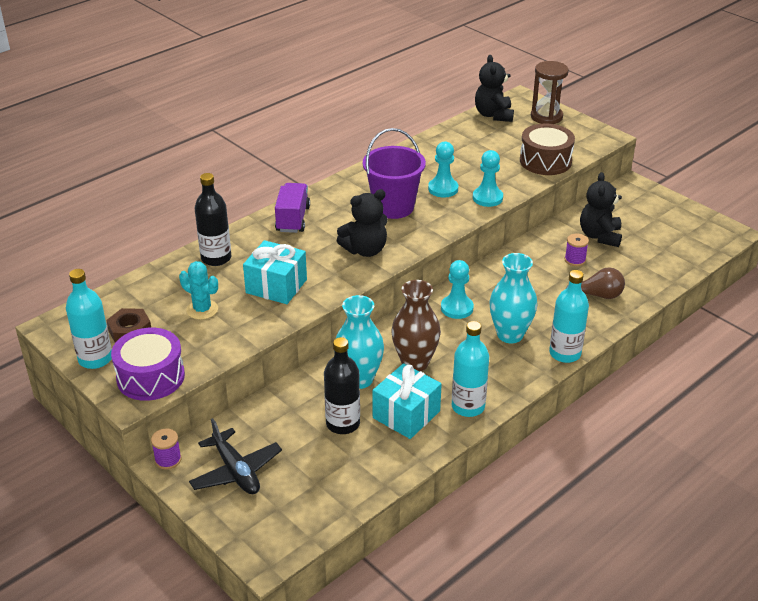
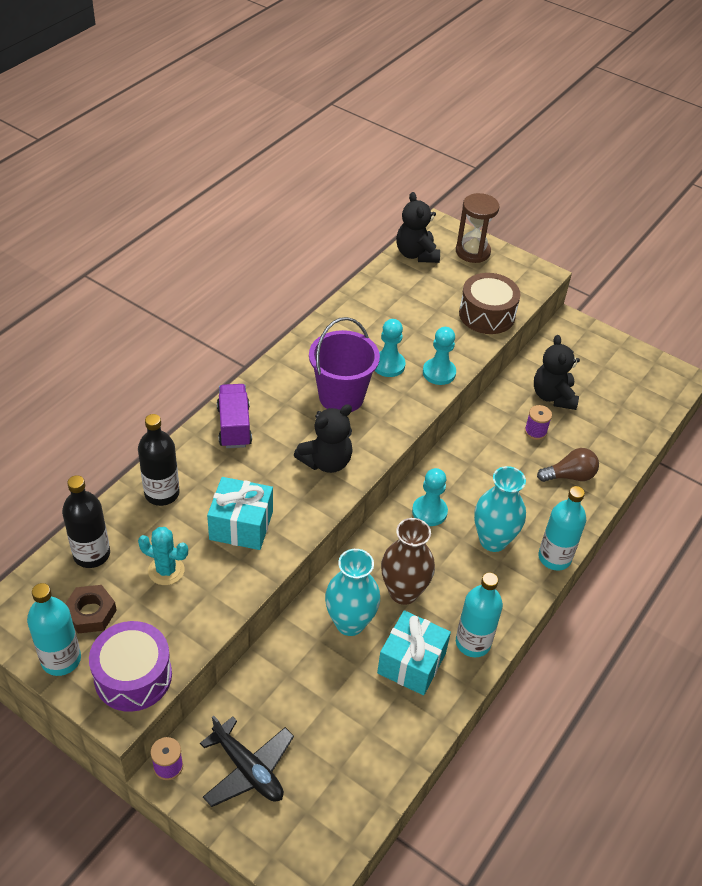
camera: 15 degrees left, 10 degrees up
(343, 423) = (347, 686): black bottle -> black bottle (91, 554)

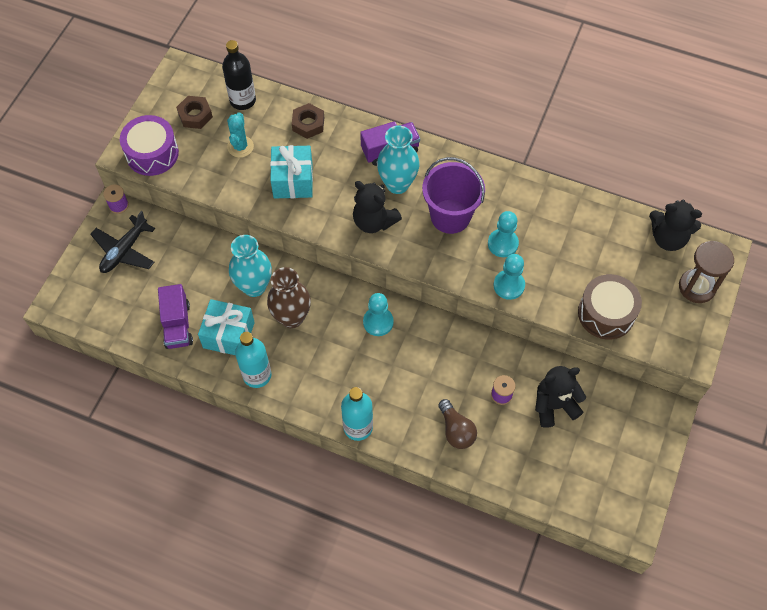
camera: 80 degrees right, 15 degrees up
(61, 659) = (156, 111): turquoise bottle -> none
(162, 493) = (308, 124): black bottle -> brown nut
(383, 720) = (177, 325): none -> purple truck
(416, 254) = (668, 238): black teddy bear -> black teddy bear turned 135 degrees counterclockwise
(493, 540) = (362, 376): turquoise vase -> turquoise vase (397, 184)

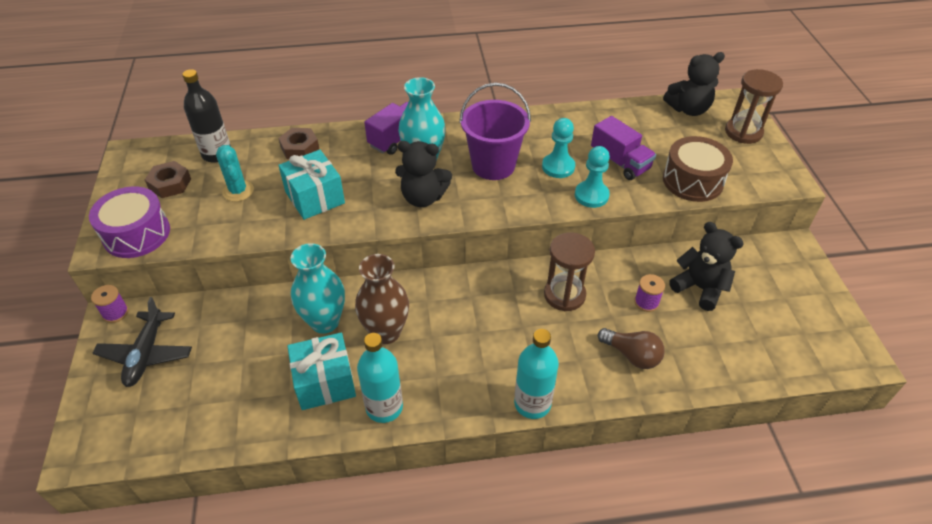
camera: 30 degrees left, 15 degrees down
(177, 325) = (256, 401): purple truck -> purple truck (620, 162)
(378, 322) = (479, 295): turquoise pawn -> none
(442, 355) = (564, 295): none -> brown hourglass
(554, 405) = (699, 288): black teddy bear -> black teddy bear turned 90 degrees clockwise

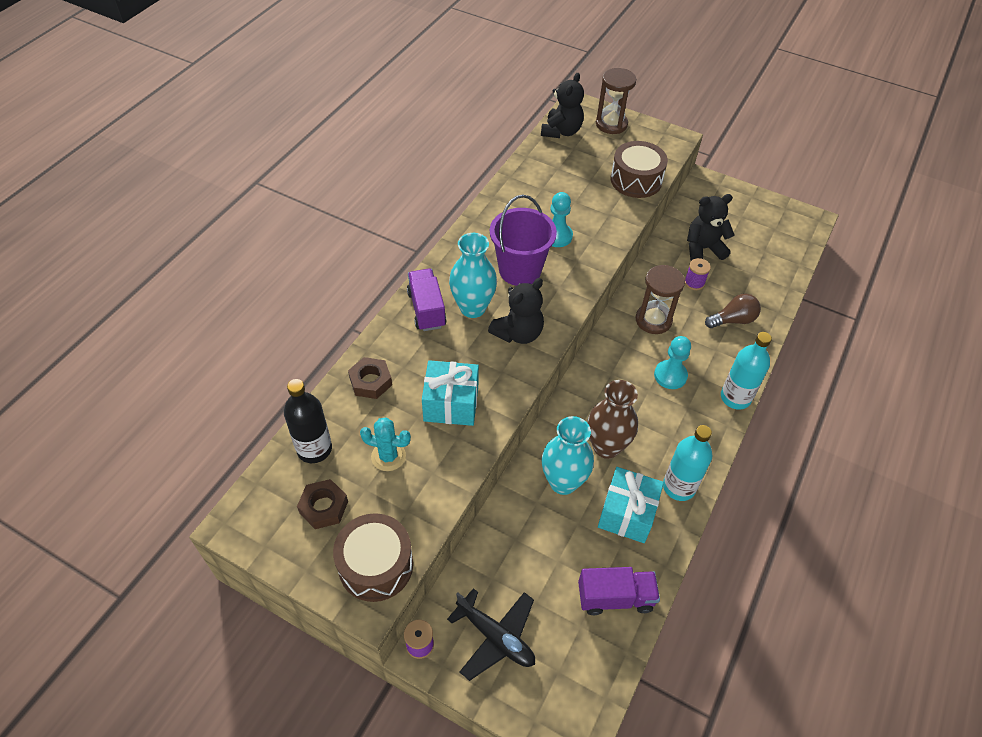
camera: 55 degrees left, 5 degrees up
(136, 234) = (376, 565): purple drum -> brown drum
(591, 195) = (604, 238): turquoise pawn -> turquoise pawn (670, 375)
(620, 162) = (583, 202): purple truck -> purple truck (615, 597)

